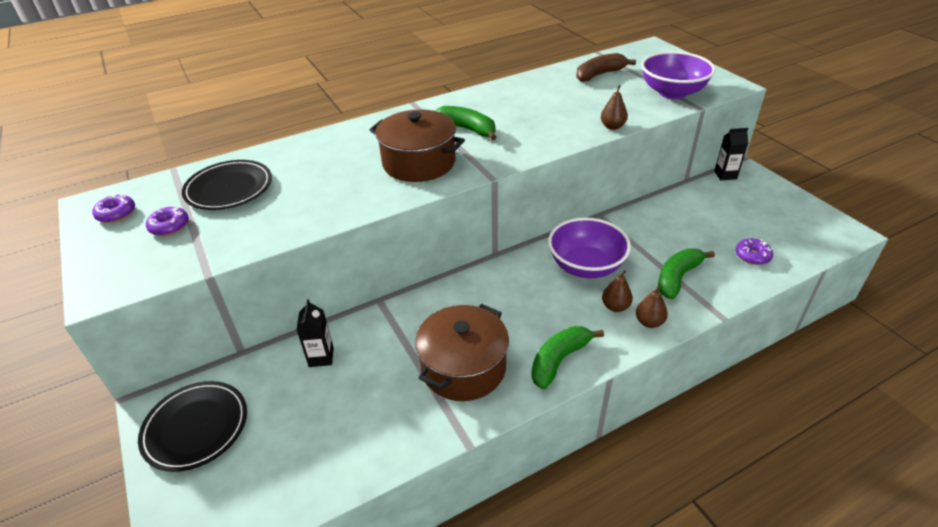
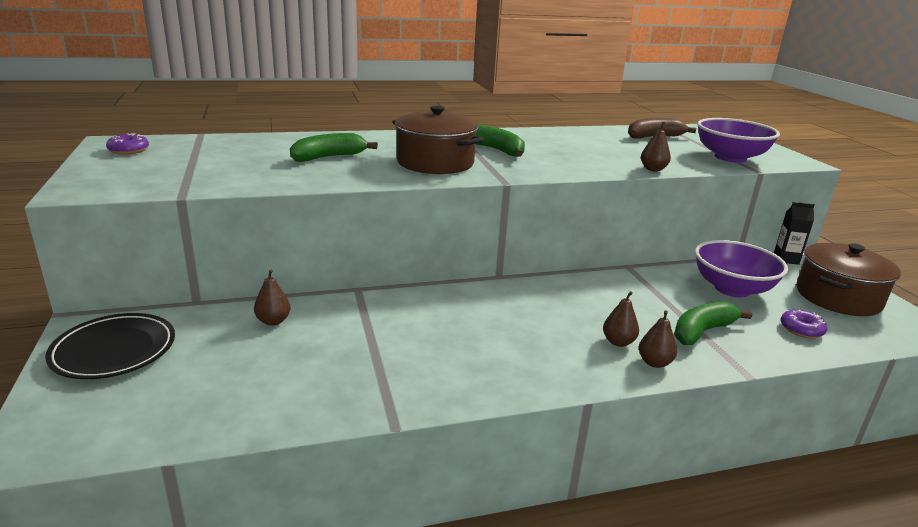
camera: 10 degrees right, 15 degrees down
(169, 226) = (169, 164): purple donut -> none
(229, 189) = (241, 151): black plate -> none
(321, 357) = (273, 321): black carton -> brown pear
(463, 367) = (420, 359): brown pot -> brown pot (838, 297)
(559, 360) = (533, 374): green banana -> green banana (329, 157)
(586, 266) = (596, 303): purple bowl -> purple bowl (732, 289)

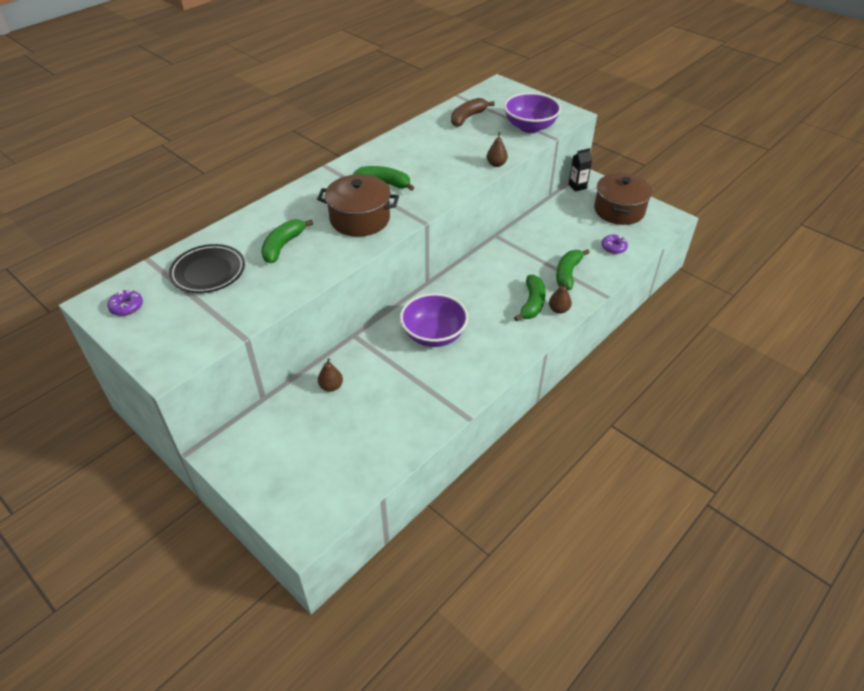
camera: 30 degrees left, 20 degrees up
(114, 350) = (262, 457): black plate -> black plate (208, 272)
(618, 342) = (532, 303): brown pear -> green banana
(732, 289) = (563, 229): purple bowl -> purple bowl (434, 335)

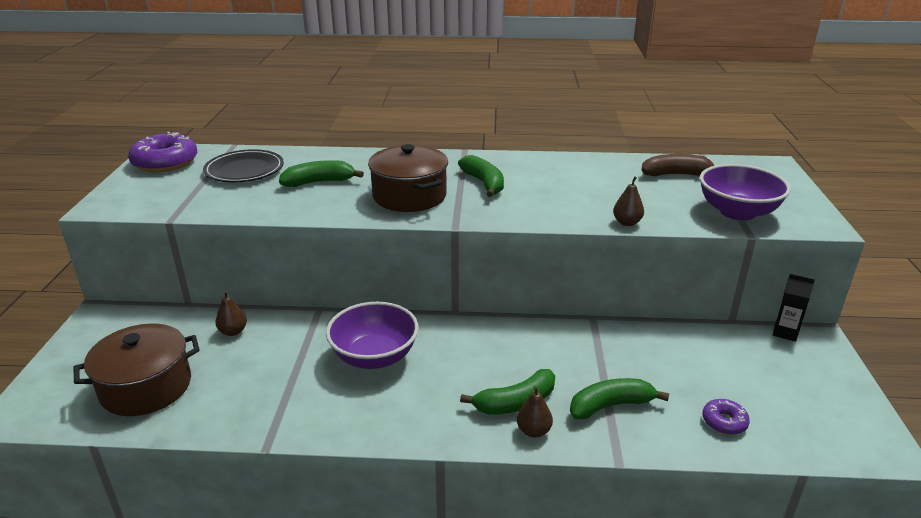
camera: 50 degrees right, 15 degrees down
(127, 307) = (165, 163): purple donut -> purple donut, size x1.98
(619, 210) = (806, 390): brown pot -> brown pot (146, 387)

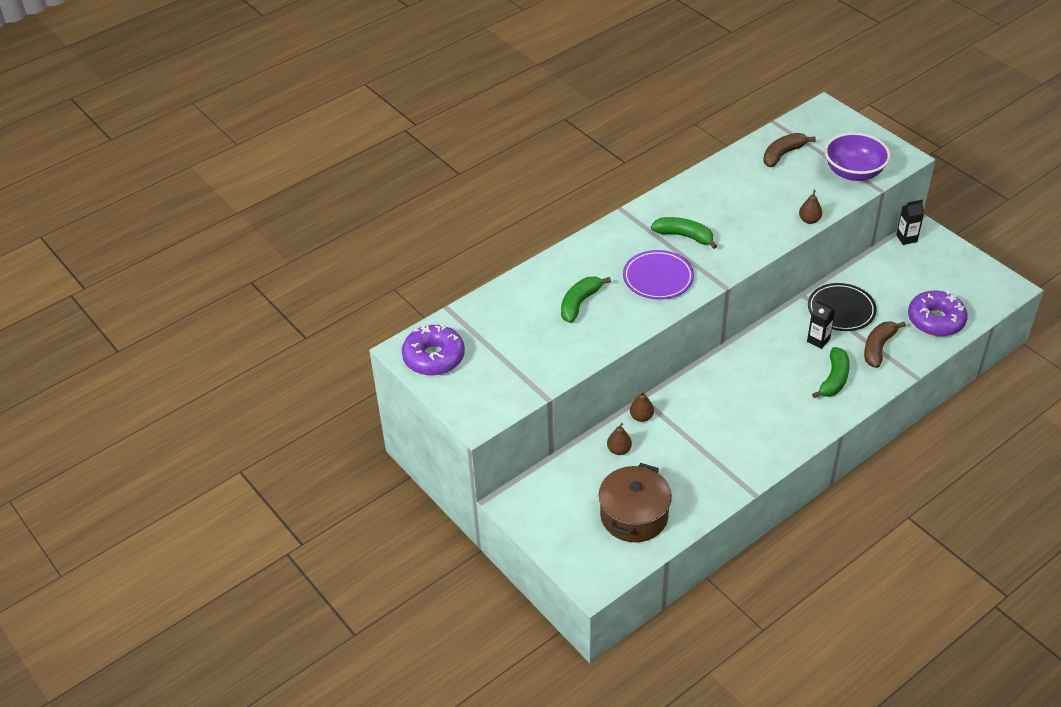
camera: 40 degrees left, 15 degrees up
(244, 170) = (507, 326): black plate -> black plate (841, 310)
(374, 356) = (725, 405): purple bowl -> none
(409, 196) = (658, 278): brown pot -> purple plate
(533, 431) = (862, 388): brown pear -> brown pear (641, 417)
(551, 360) = (818, 340): none -> black carton
(611, 406) = (878, 348): green banana -> brown banana
(724, 422) = (935, 320): purple donut -> purple donut, size x1.98

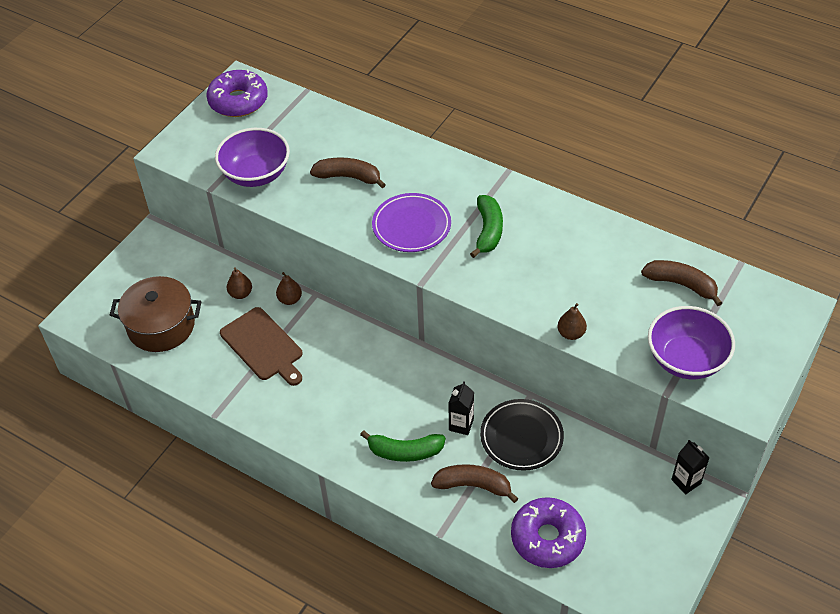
camera: 70 degrees right, 5 degrees up
(544, 363) = (256, 174): none -> purple bowl
(580, 303) = (348, 177): green banana -> brown banana
(689, 446) = (263, 346): none -> brown cutting board

